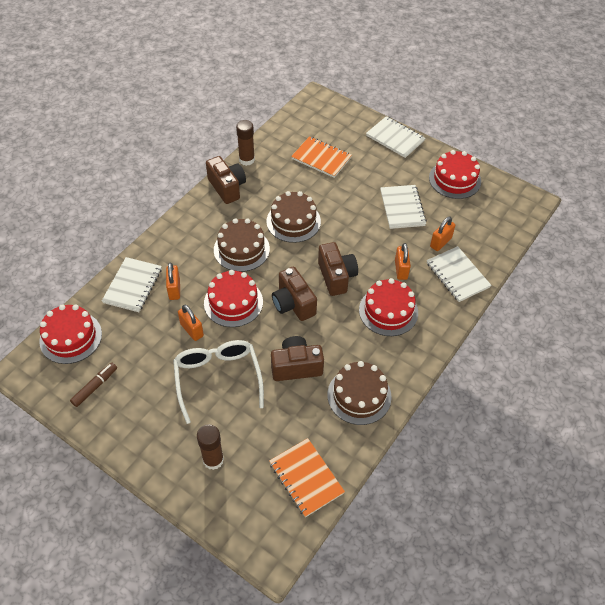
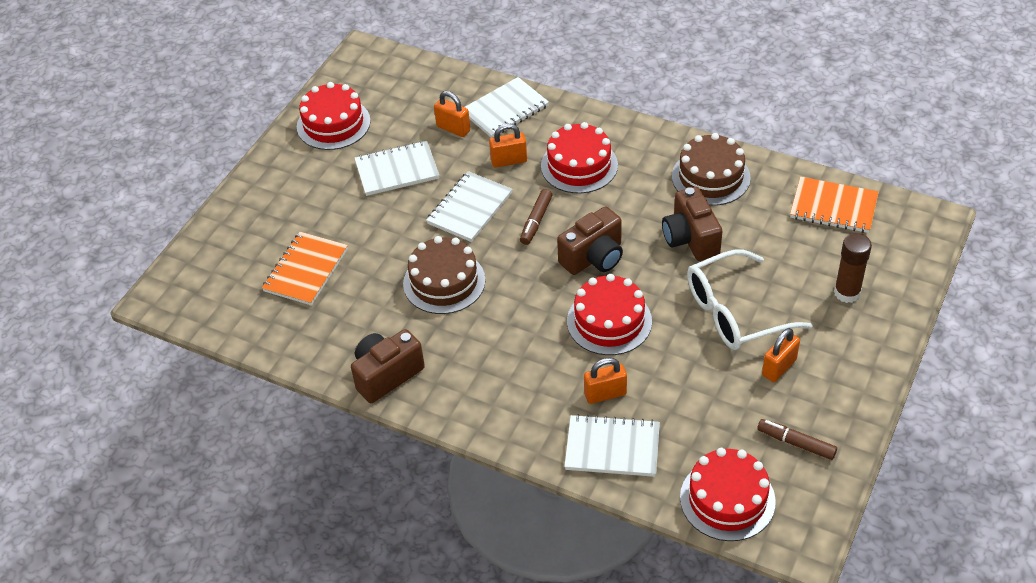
camera: 95 degrees left, 5 degrees down
(192, 330) = (669, 357): orange padlock -> orange padlock (779, 367)
(241, 249) = (511, 331): brown cake -> none
(247, 160) = (319, 362): brown glue stick -> none
(306, 478) = (833, 207): orange notebook -> orange notebook turned 60 degrees clockwise
(336, 276) = (536, 221): brown camera -> brown marker
(395, 138) = (253, 192): white notebook -> white notebook (469, 208)

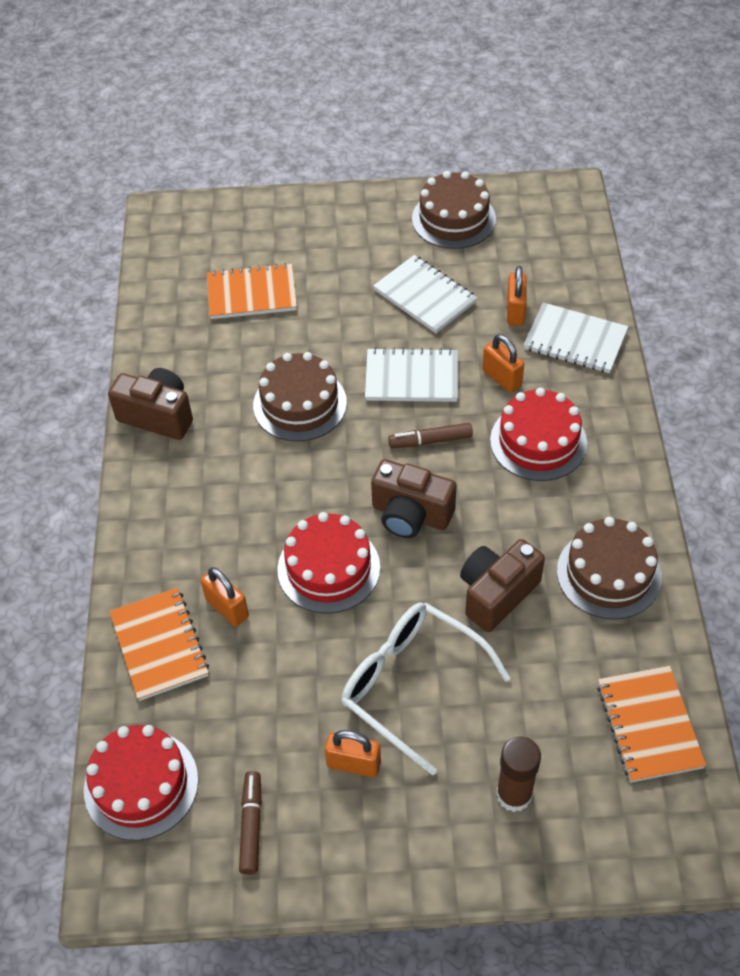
camera: 60 degrees right, 5 degrees up
(333, 124) = (453, 219): red cake -> brown cake
(612, 448) = (159, 645): white notebook -> orange notebook

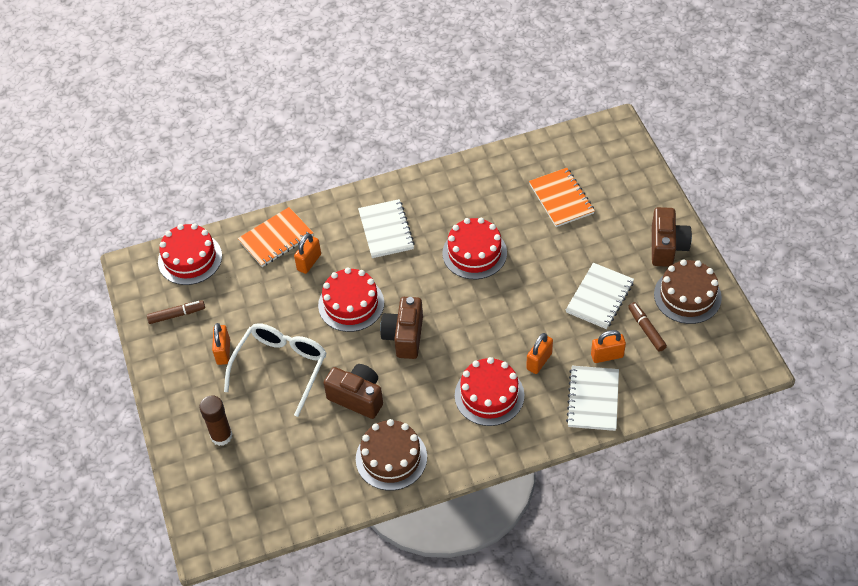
camera: 75 degrees right, 0 degrees up
(158, 416) = (439, 183): brown camera -> brown camera (667, 247)
(300, 404) = (474, 253): brown cake -> red cake
(411, 377) = (520, 308): white notebook -> white notebook (386, 230)
(430, 441) = (468, 332): brown marker -> brown marker (646, 329)
(649, 725) = (284, 500): orange notebook -> none

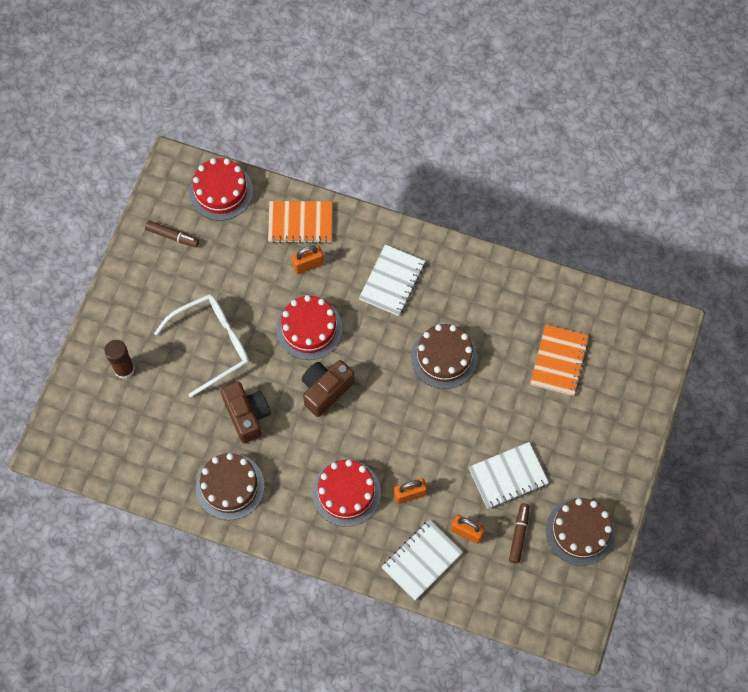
camera: 35 degrees right, 15 degrees up
(223, 352) = (181, 297): orange padlock -> none
(474, 253) = (444, 357): red cake -> brown cake
(667, 247) = (605, 474): brown camera -> none

